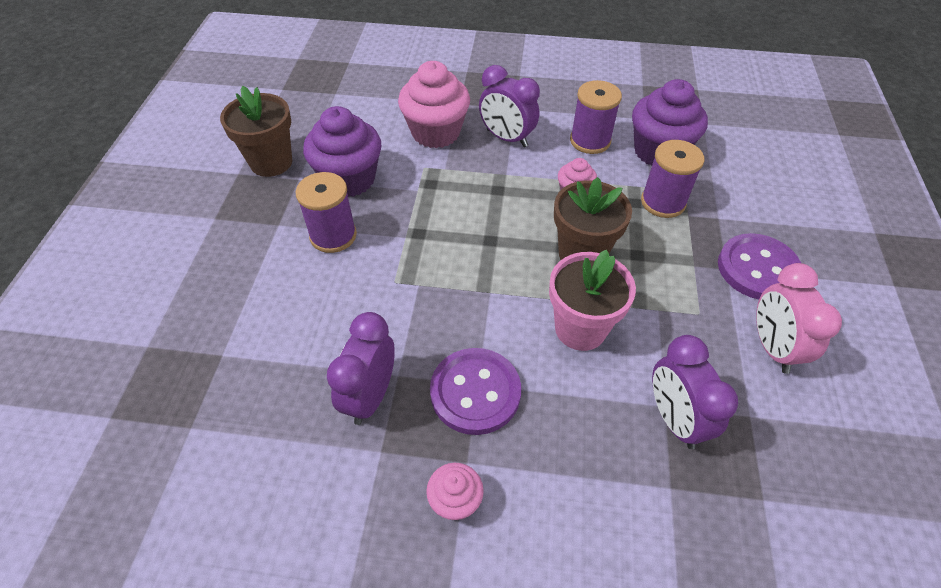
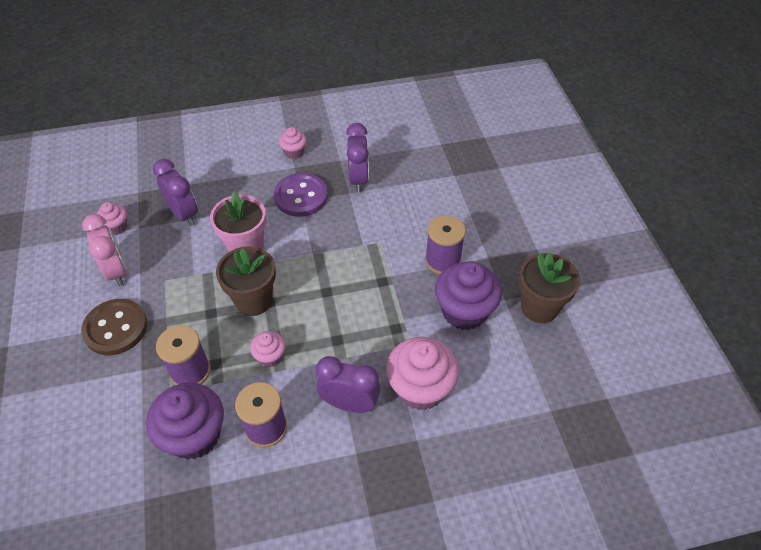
camera: 160 degrees right, 0 degrees up
(757, 269) = (115, 328): purple button -> brown button
(788, 428) = (116, 227): none -> pink cupcake

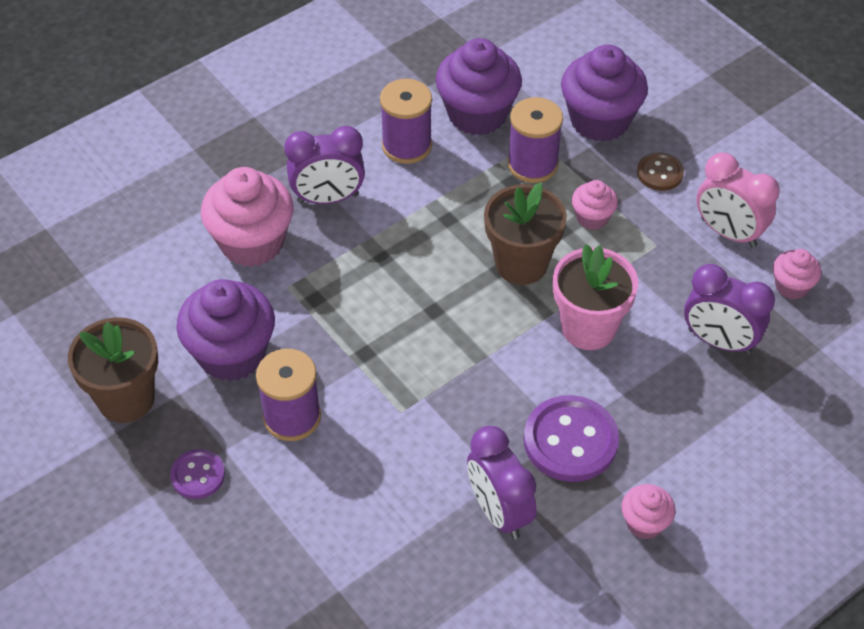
camera: 155 degrees right, 0 degrees up
(114, 389) = (599, 120): none -> purple cupcake
(115, 328) = (660, 173): brown button -> brown button, size x0.56
(270, 356) = (452, 211): pink cupcake -> pink cupcake (592, 218)
(507, 249) = (198, 475): none -> purple button

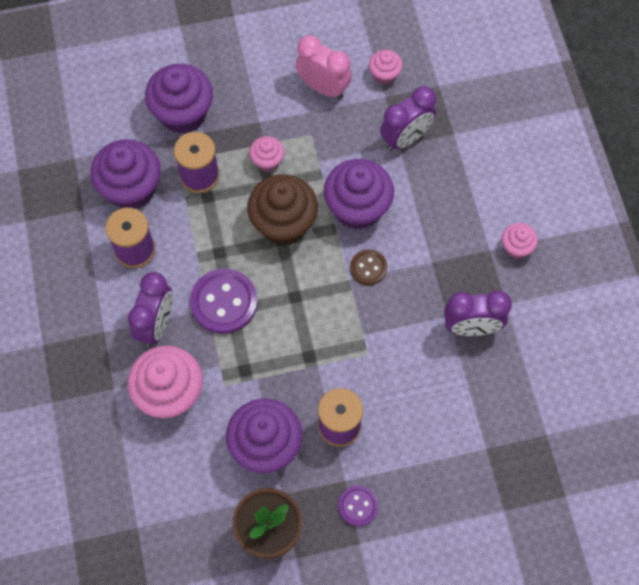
camera: 65 degrees left, 15 degrees up
(521, 264) = (283, 224): brown flower pot -> brown cupcake
(570, 441) = (439, 261): purple button -> purple button (224, 302)
(588, 328) = (357, 208): pink flower pot -> purple cupcake
(660, 173) = (251, 101): brown button -> brown button (368, 268)
(728, 233) = (323, 87): pink clock -> pink clock turned 120 degrees counterclockwise

